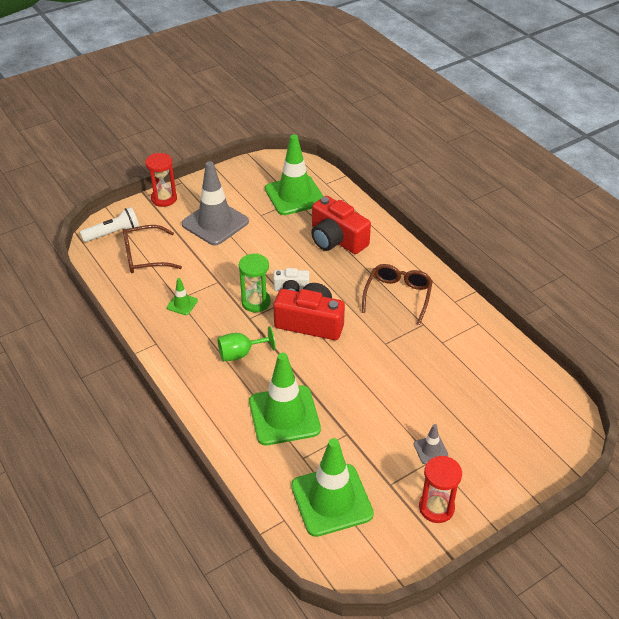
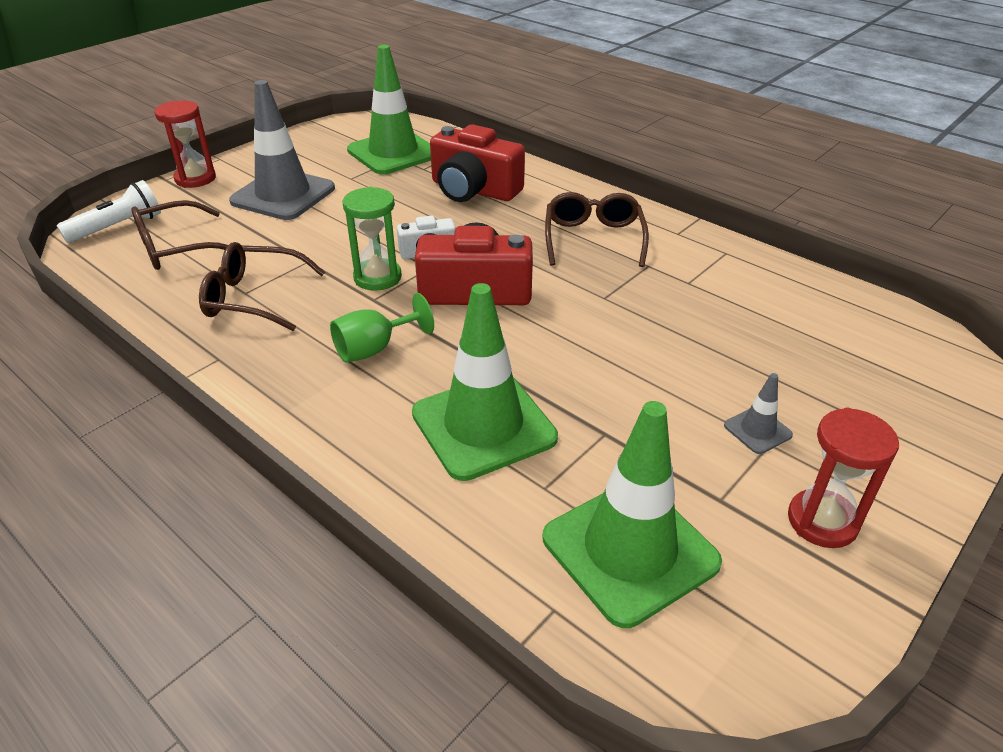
camera: 15 degrees left, 5 degrees down
(182, 304) = (253, 298): green traffic cone -> brown glasses

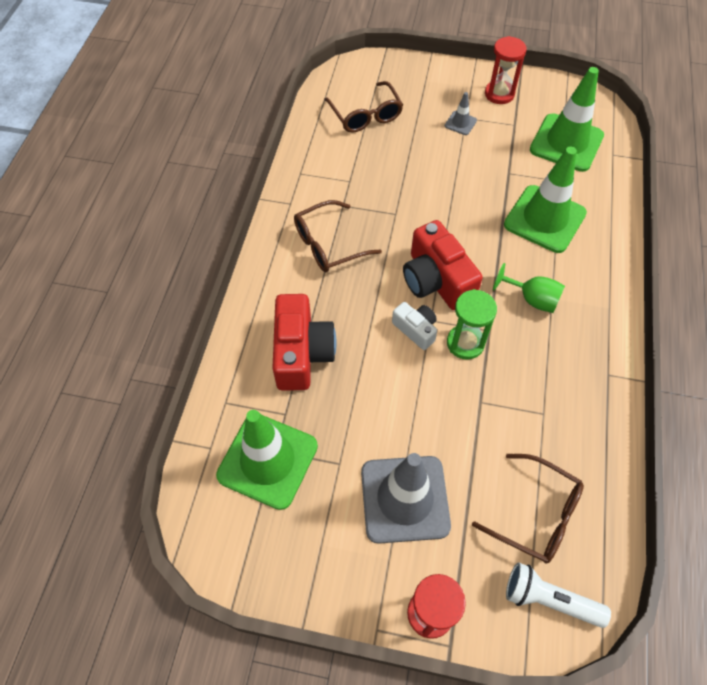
camera: 120 degrees left, 20 degrees up
(253, 298) = (544, 402): brown glasses -> brown glasses (365, 115)

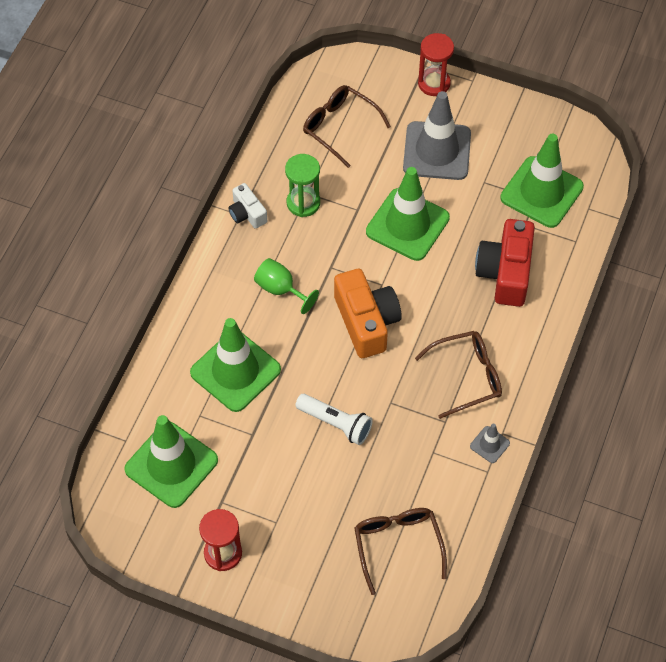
camera: 170 degrees left, 0 degrees up
(415, 329) = (398, 277): white camera -> white camera (247, 213)
(419, 392) = (407, 225): none -> green traffic cone
(436, 280) = (366, 322): red camera -> orange camera
(460, 123) = (285, 514): grey traffic cone -> grey traffic cone (489, 444)
(465, 343) = (356, 259): green hourglass -> green hourglass (303, 203)
(549, 599) = (349, 79): white flashlight -> white flashlight (335, 423)

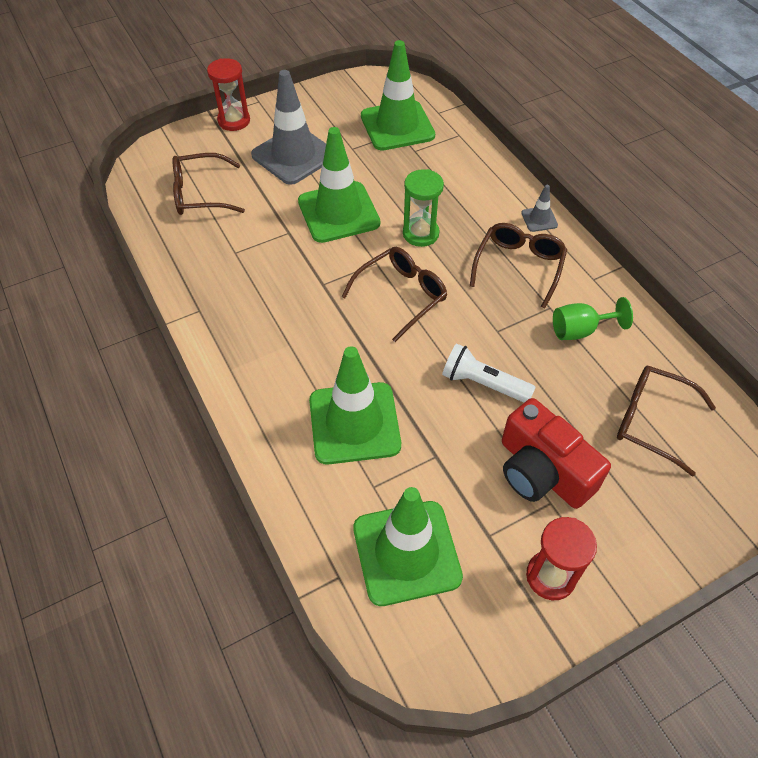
camera: 50 degrees left, 5 degrees down
(247, 213) = (204, 304): white camera -> none
(280, 289) = (306, 332): green goblet -> green goblet (580, 330)
(303, 203) = (241, 261): green hourglass -> green hourglass (420, 234)
(335, 423) = (483, 383): white flashlight -> white flashlight turned 135 degrees counterclockwise
(366, 322) = (401, 295): orange camera -> brown glasses
(489, 444) = (598, 293): grey traffic cone -> grey traffic cone (539, 219)
(505, 272) = (445, 186): red camera -> red camera (542, 471)

